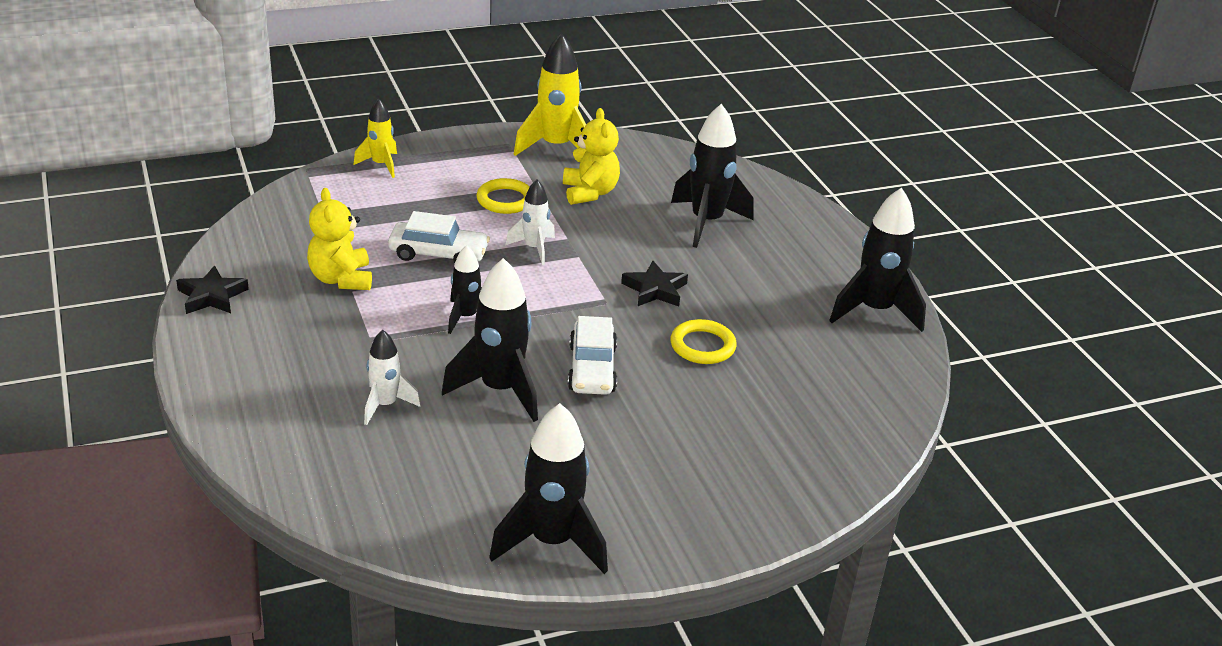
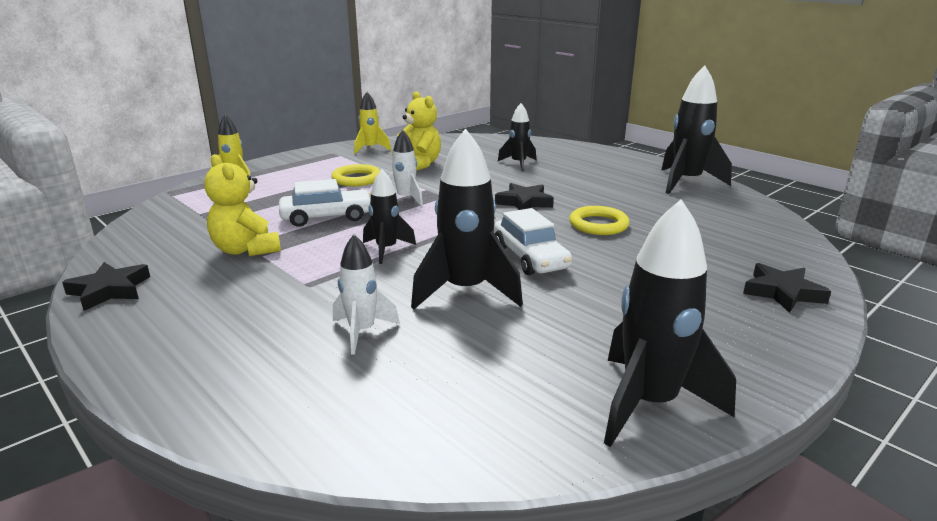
camera: 20 degrees left, 10 degrees down
(556, 147) = (370, 149): yellow rocket -> yellow rocket, size x0.58
(706, 222) = (518, 164): black rocket -> black rocket, size x0.58
(790, 485) = (782, 292): none -> black star

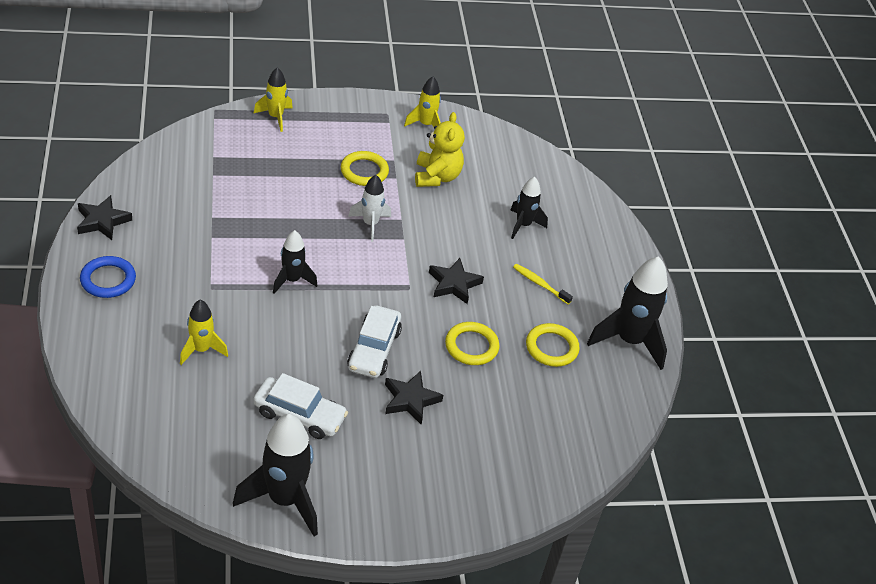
camera: 30 degrees right, 20 degrees up
(168, 329) = (108, 280): none -> blue ring
(246, 250) = (206, 224): yellow teddy bear -> none
(327, 217) = (291, 215): white car -> white car (299, 415)
(362, 332) = (201, 350): white rocket -> yellow rocket
(465, 291) = (294, 354): black rocket -> none
(581, 181) = (540, 284): none -> yellow toothbrush
(650, 203) = (551, 348): none -> yellow ring
(782, 292) = (489, 490): black star -> black star (410, 400)

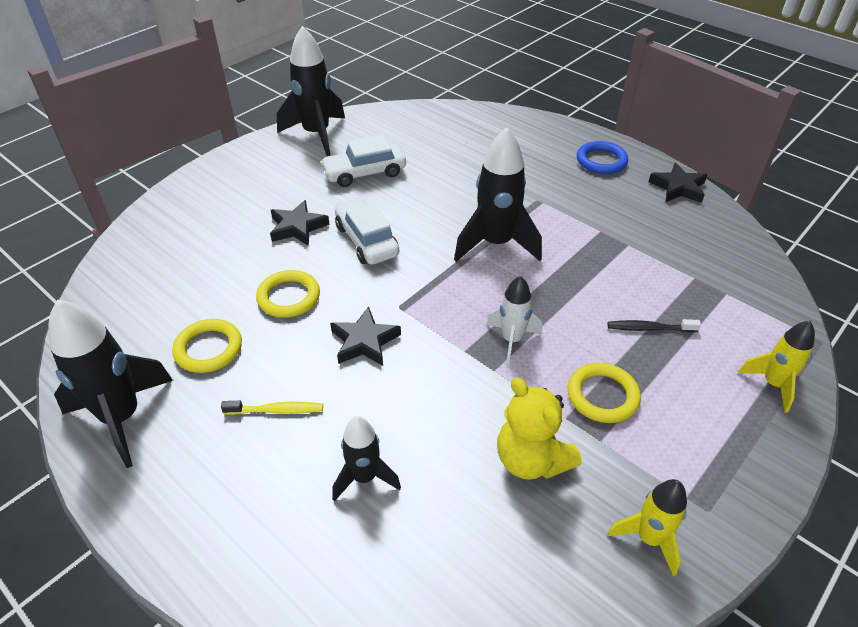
camera: 145 degrees right, 0 degrees up
(201, 350) = (479, 165): yellow rocket -> none
(288, 175) = (649, 328): none -> black toothbrush
(292, 280) = (496, 244): black rocket -> black rocket, size x1.72

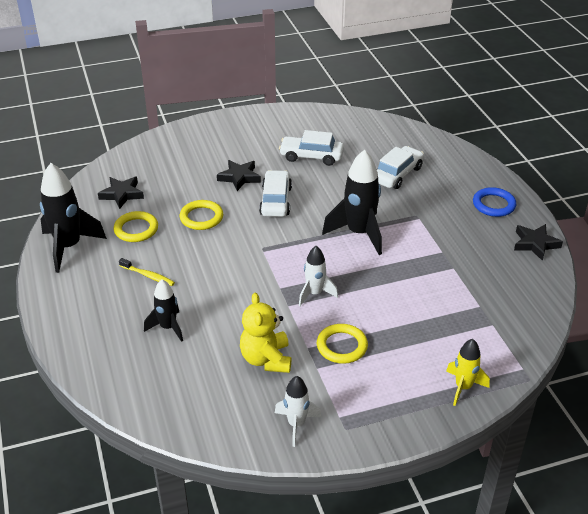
camera: 30 degrees right, 5 degrees down
(316, 134) = (301, 119): black rocket -> none
(364, 341) = (225, 259): black star -> black star (122, 194)
(477, 162) = (397, 174): none -> white car
(649, 328) = (412, 323): black toothbrush -> none
(649, 538) = (296, 424): yellow rocket -> white rocket

